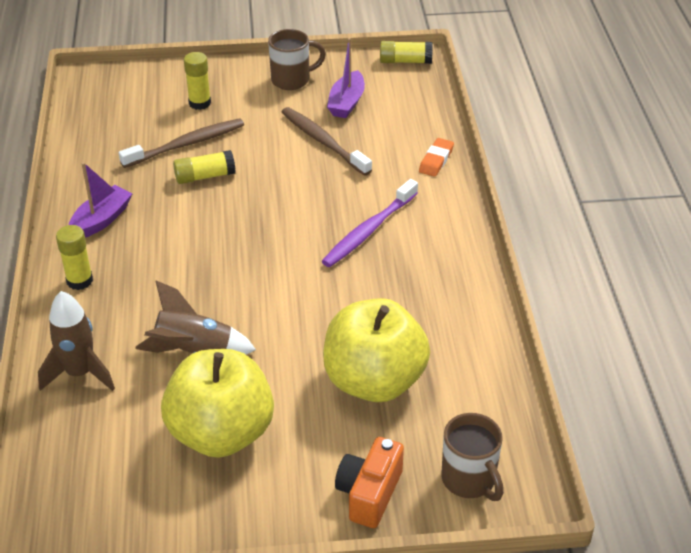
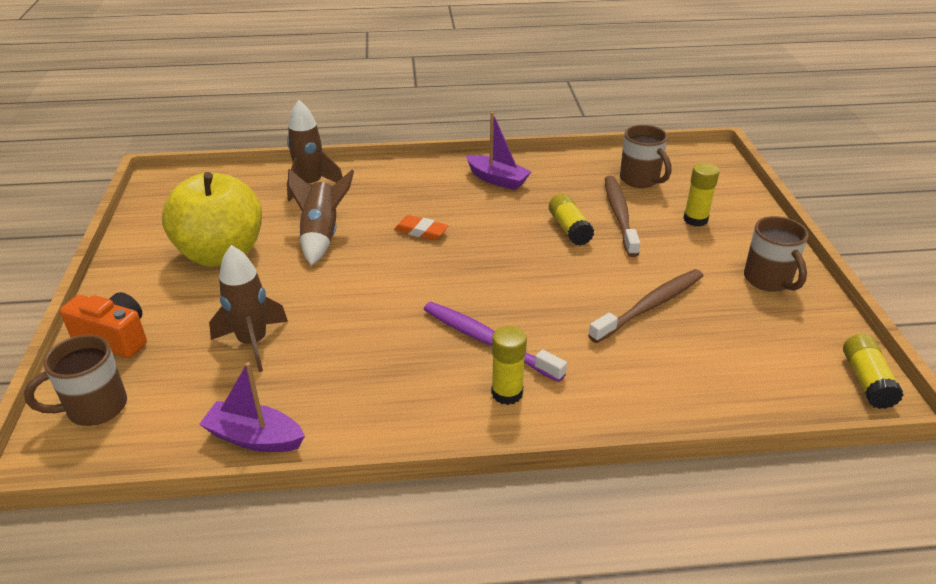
camera: 90 degrees right, 5 degrees down
(79, 281) = (418, 176): yellow glue stick -> yellow glue stick (507, 393)
(123, 126) = (640, 180): none -> brown mug
(186, 144) = (619, 215): brown toothbrush -> brown toothbrush turned 150 degrees counterclockwise
(346, 103) = (738, 324): purple boat -> purple boat (255, 438)
(374, 381) = (253, 343): yellow apple -> brown rocket
(436, 160) = (635, 405): orange eraser -> orange eraser (421, 231)

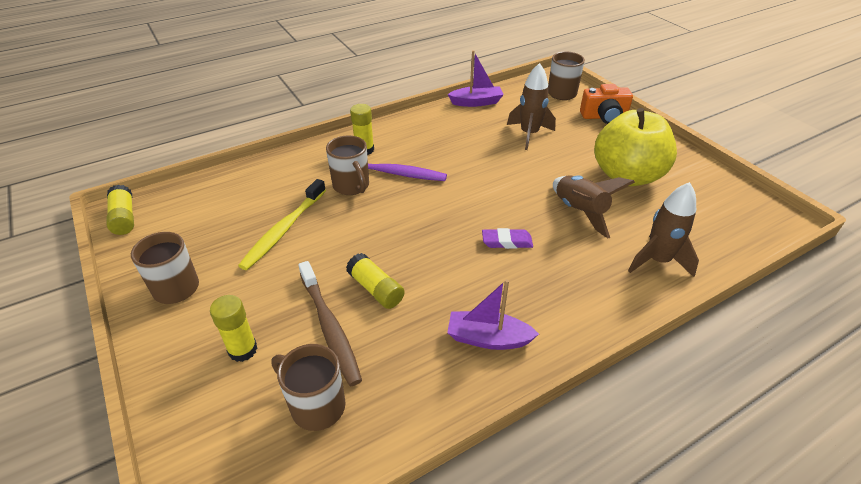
camera: 155 degrees right, 5 degrees up
(421, 231) = (507, 241): orange eraser -> purple eraser
(551, 337) = (352, 186): none -> brown mug
(649, 306) = (284, 229): brown toothbrush -> yellow toothbrush

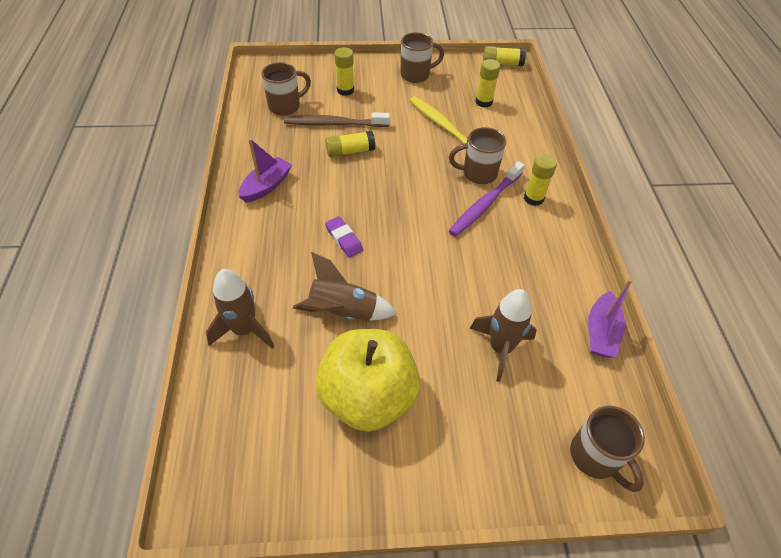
camera: 115 degrees right, 10 degrees up
(220, 212) = (483, 102): none -> yellow glue stick
(507, 241) = (344, 239): purple eraser -> purple eraser turned 60 degrees counterclockwise
(604, 117) = (505, 468): orange camera -> none

